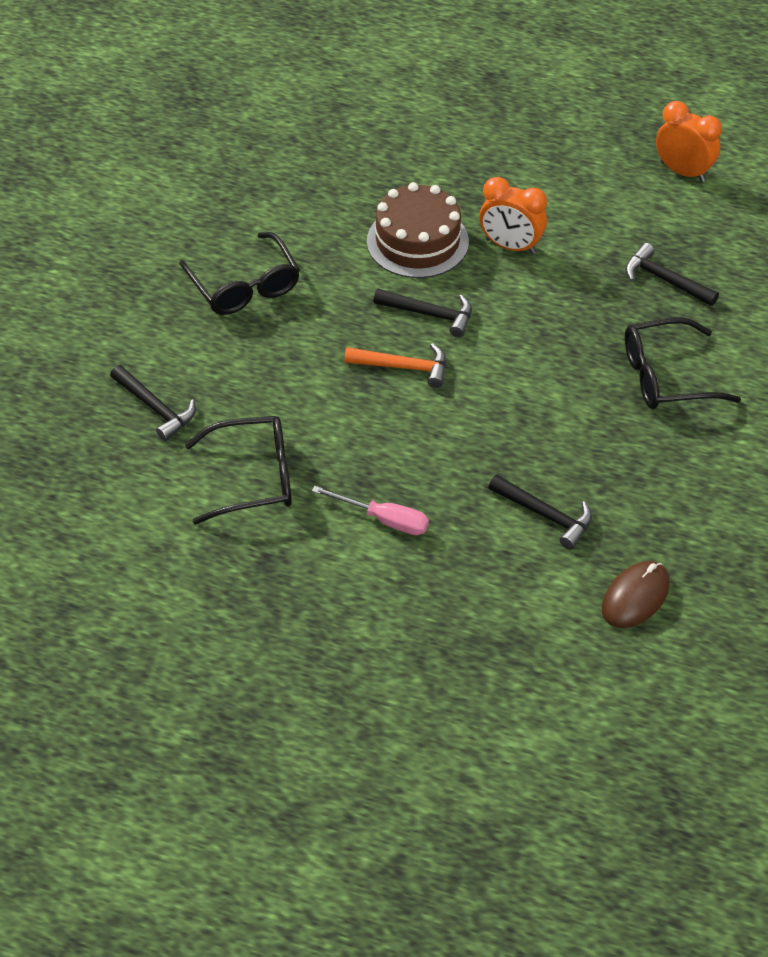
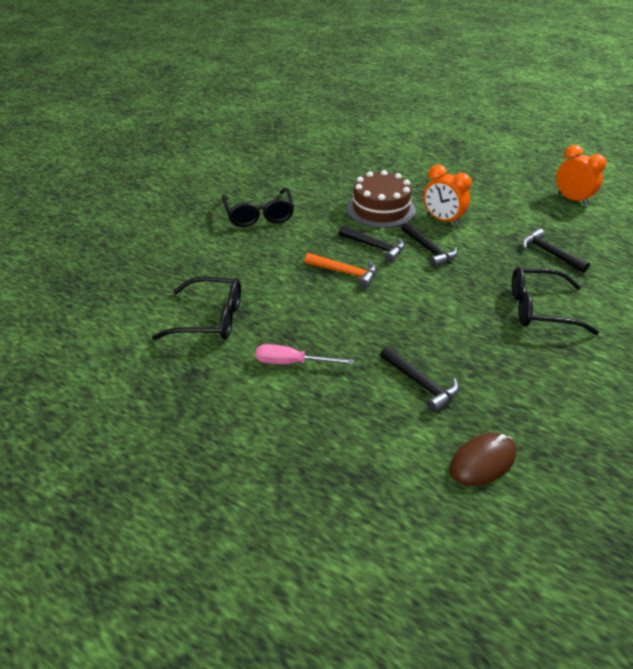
camera: 15 degrees right, 10 degrees down
(155, 408) = (167, 268): black hammer -> black hammer (429, 250)
(383, 519) = (292, 363): pink screwdriver -> pink screwdriver turned 150 degrees clockwise

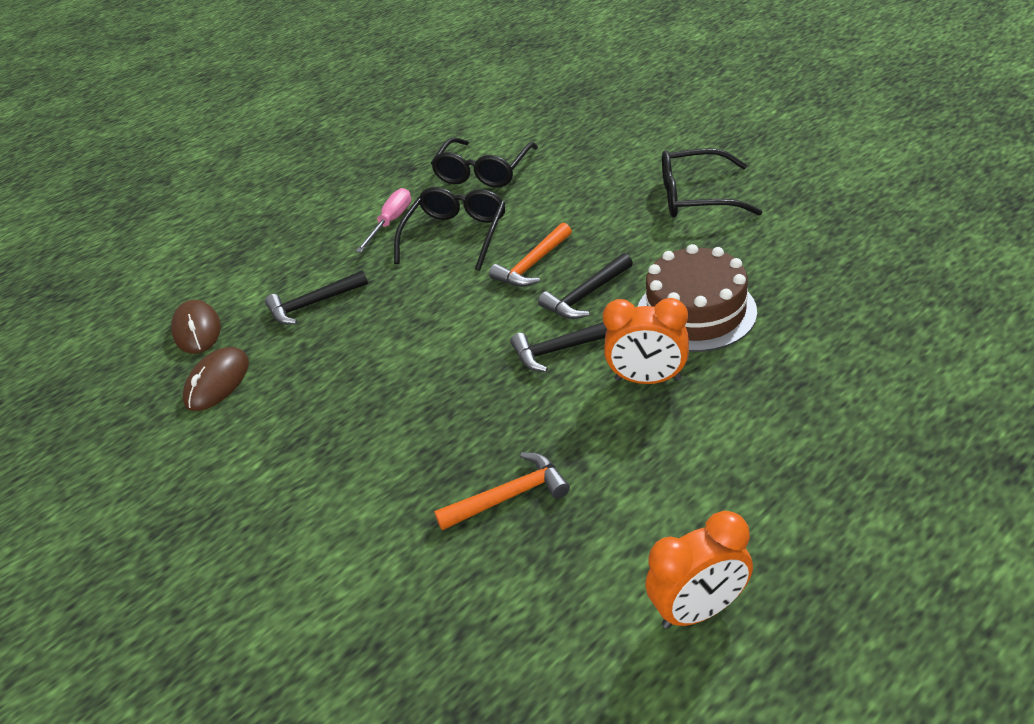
camera: 110 degrees right, 0 degrees up
(442, 220) = (648, 379): orange clock -> orange clock turned 135 degrees counterclockwise
(536, 416) = (217, 382): none -> brown mouse
(540, 309) = (378, 439): black glasses -> black glasses (456, 235)
(549, 253) = (509, 496): black hammer -> orange hammer

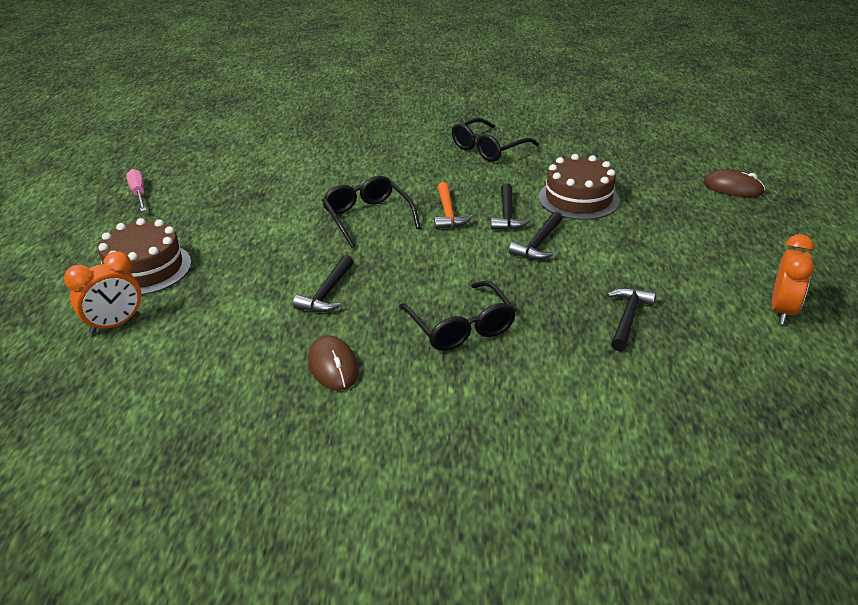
camera: 50 degrees left, 5 degrees down
(197, 330) = (254, 348): brown mouse -> brown mouse (733, 187)
(237, 211) = (145, 269): none -> brown cake
(391, 222) = (303, 228): pink screwdriver -> pink screwdriver (139, 194)
(483, 172) = (325, 179): black glasses -> black glasses (460, 327)
(509, 496) = (628, 318): orange hammer -> black hammer
(648, 379) = (606, 237): orange clock -> orange clock (115, 324)

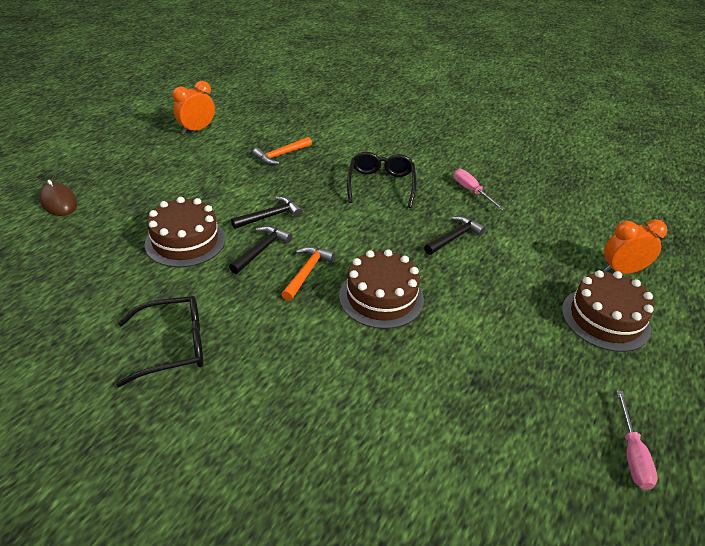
camera: 155 degrees left, 5 degrees up
(333, 366) = (472, 191): brown mouse -> pink screwdriver
(367, 217) = (381, 297): black glasses -> brown cake
(628, 318) = (281, 155): black hammer -> orange hammer

